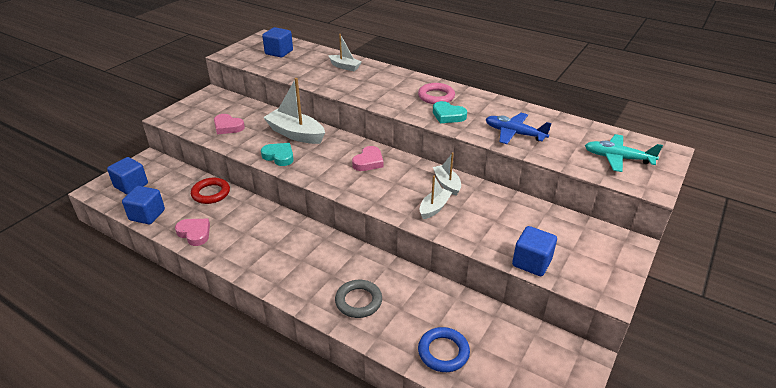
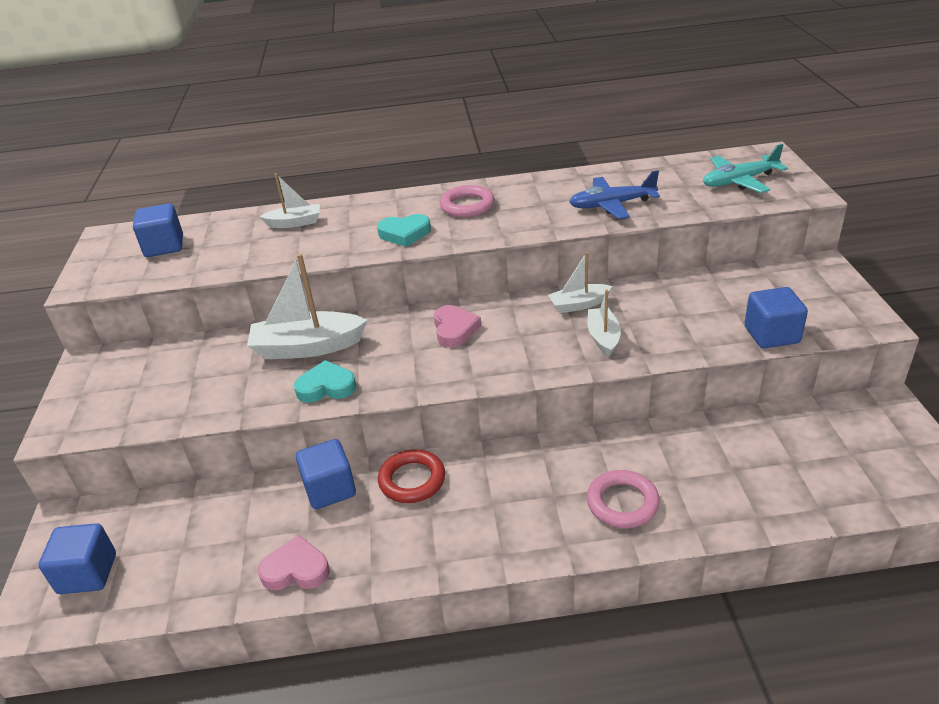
camera: 35 degrees left, 0 degrees up
(147, 215) = (180, 596): blue cube -> blue cube (330, 489)
(211, 193) = (244, 503): red ring -> red ring (412, 480)
(228, 127) = (188, 391): pink heart -> none
(358, 301) = (622, 503): grey ring -> pink ring
(443, 352) = (775, 492): blue ring -> none
(447, 184) = (579, 305): white boat -> white boat turned 45 degrees counterclockwise
(448, 115) = (514, 220): turquoise heart -> turquoise heart (404, 234)

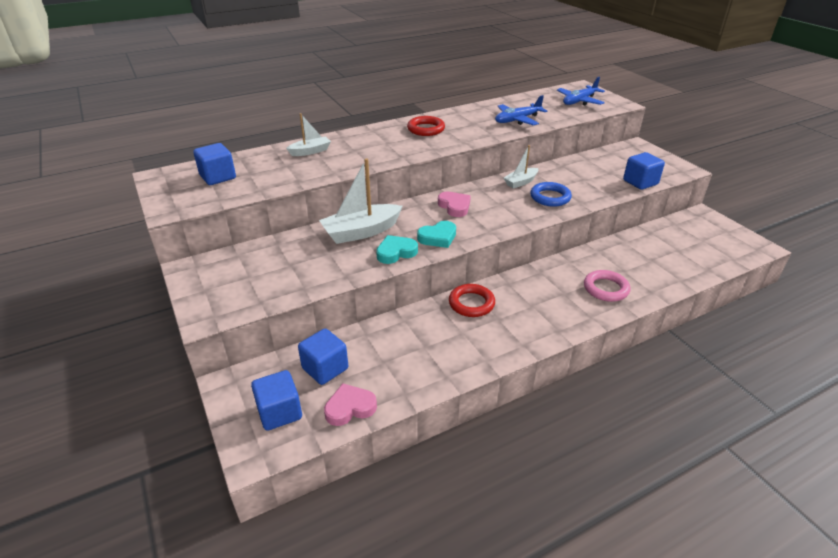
camera: 25 degrees left, 0 degrees up
(296, 570) = (435, 371): pink heart -> pink heart (350, 408)
(330, 489) = (420, 320): blue cube -> blue cube (325, 368)
(404, 234) = (398, 149): turquoise heart -> turquoise heart (438, 237)
(467, 206) = (426, 129): pink ring -> red ring
(603, 337) = (550, 197): white boat -> blue ring
(739, 181) = (579, 101): turquoise plane -> blue plane

